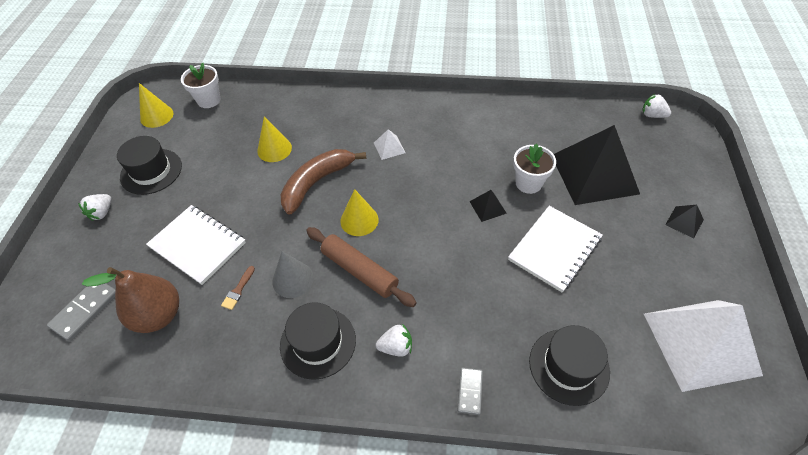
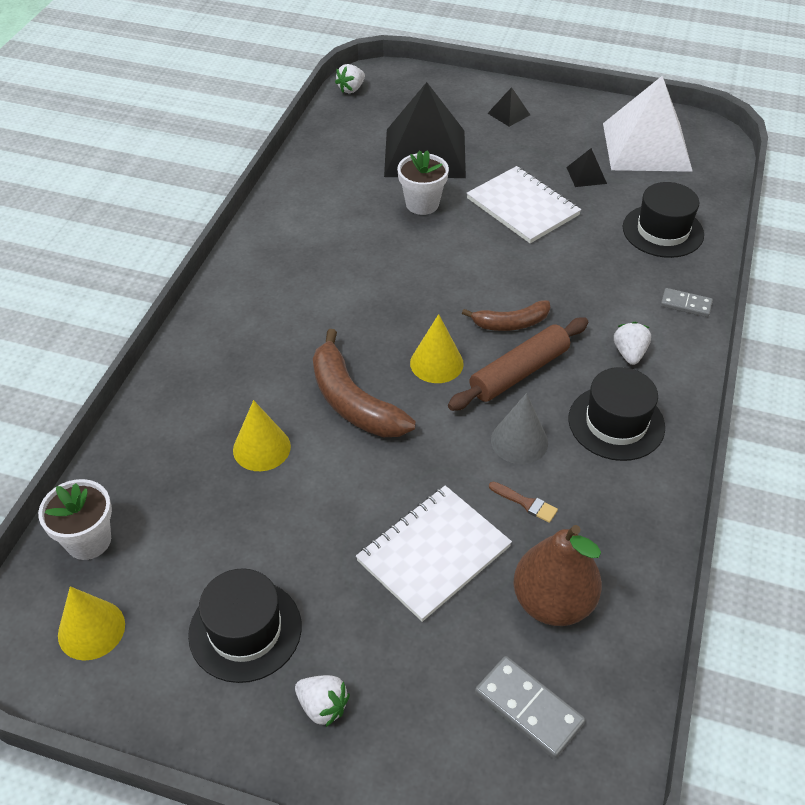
camera: 80 degrees left, 5 degrees down
(389, 147) = (312, 315): white pyramid -> none
(410, 259) = (511, 323): none -> brown banana
(487, 207) = (449, 244): black pyramid -> black pyramid (586, 175)

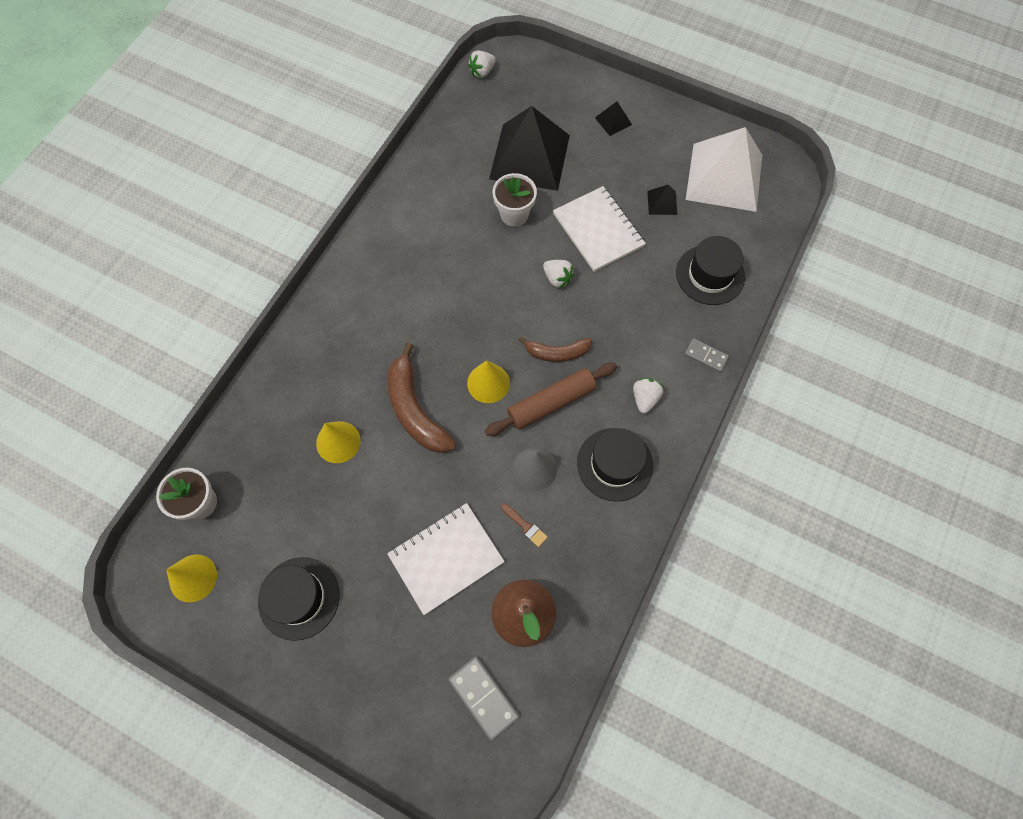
camera: 10 degrees right, 20 degrees up
(322, 706) = (341, 669): white strawberry -> white strawberry (557, 278)

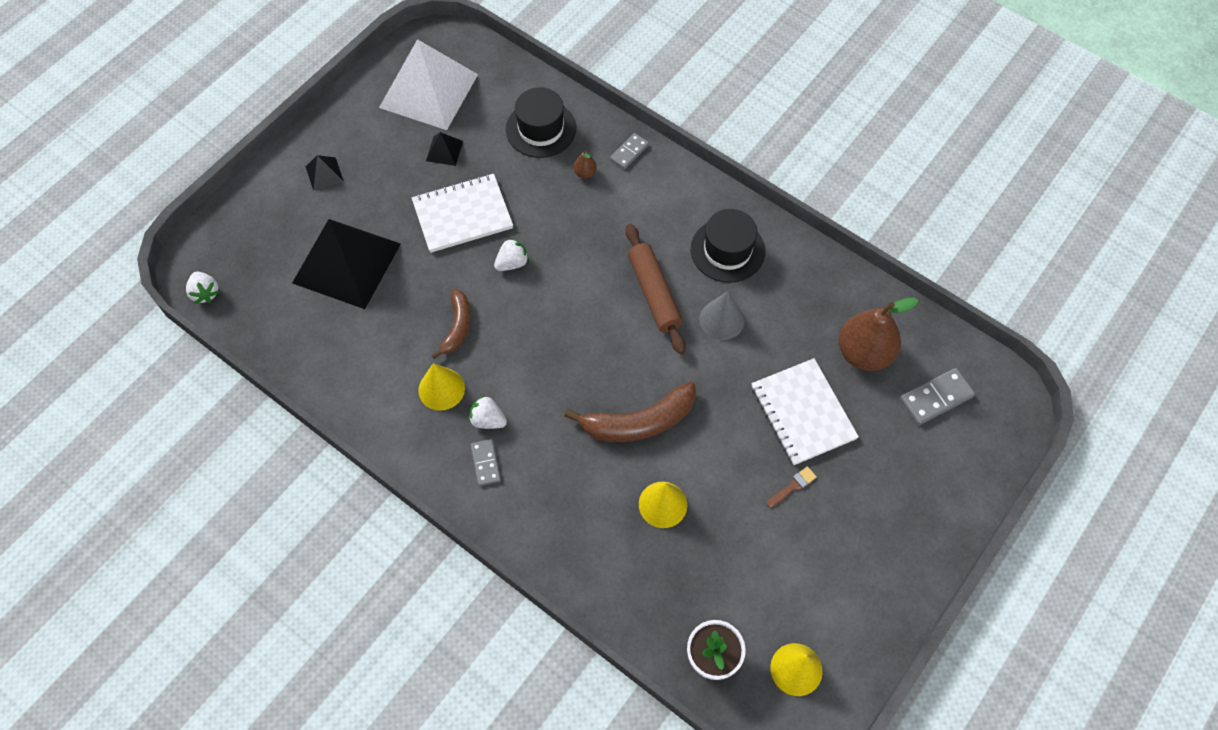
camera: 80 degrees left, 5 degrees down
(299, 598) = (828, 558): black hat -> none
(361, 295) = (485, 463): none -> grey domino
(488, 383) = (621, 347): yellow cone -> yellow cone (441, 389)
(514, 214) = (420, 291): white flower pot -> none
(525, 526) = (779, 337): brown brush -> brown brush (792, 486)
(557, 353) = (599, 278): brown banana -> brown banana (457, 327)
(644, 398) = (664, 212): white strawberry -> white strawberry (488, 420)
(670, 321) = (585, 173): none -> brown pear

